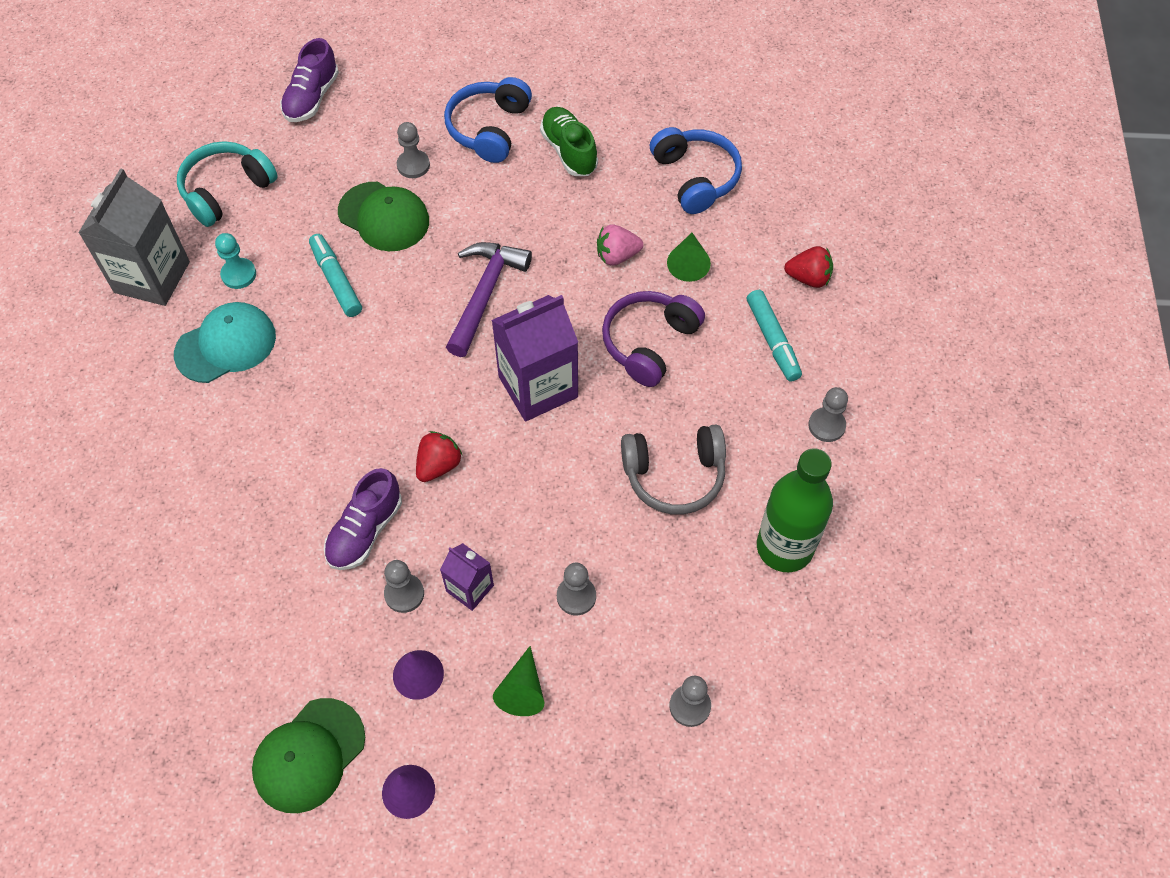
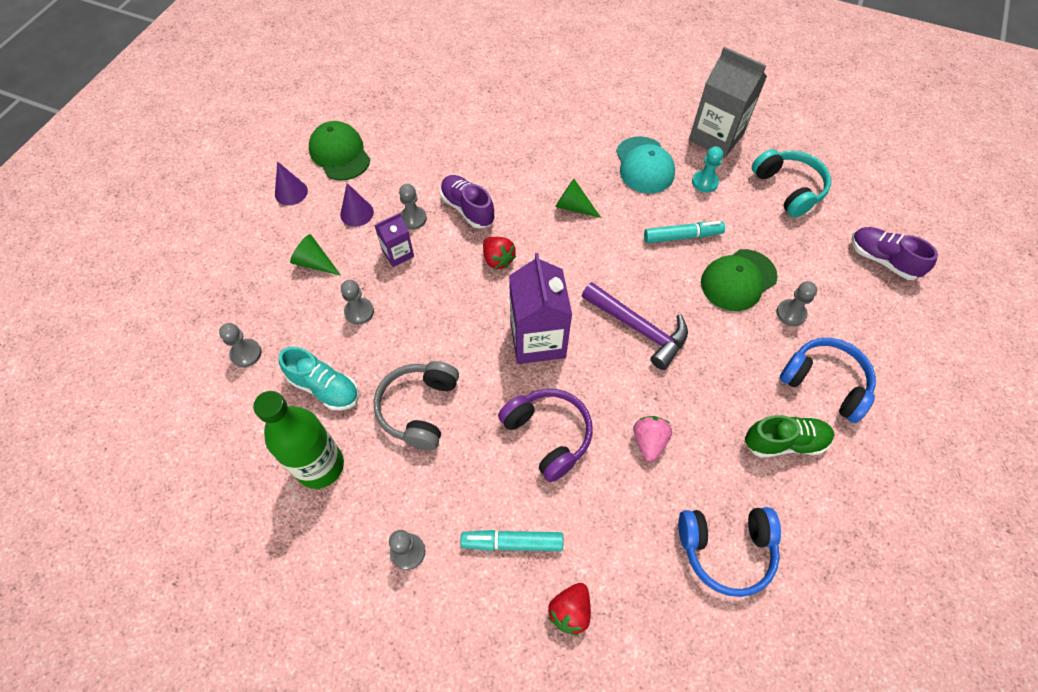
camera: 110 degrees right, 0 degrees up
(688, 263) = (622, 501): green cone -> green cone (573, 207)
(693, 588) = (324, 387): none -> turquoise shoe

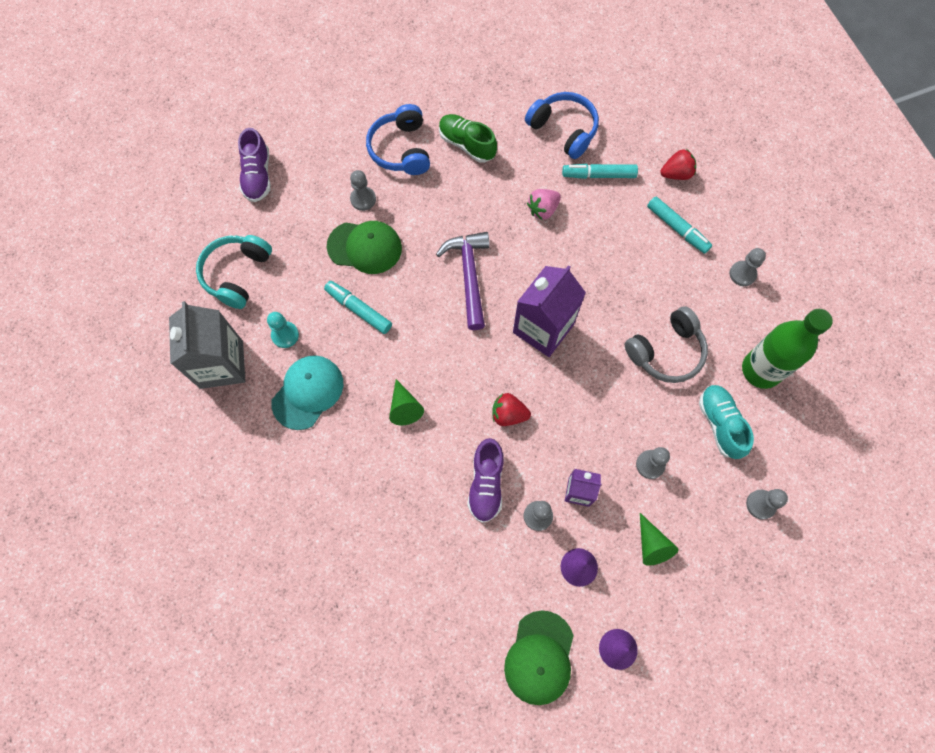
camera: 135 degrees left, 10 degrees up
(498, 260) = (508, 414): red strawberry -> red strawberry turned 90 degrees counterclockwise
(548, 435) = (599, 264): purple headphones -> none
(640, 529) = (598, 175): none -> turquoise marker

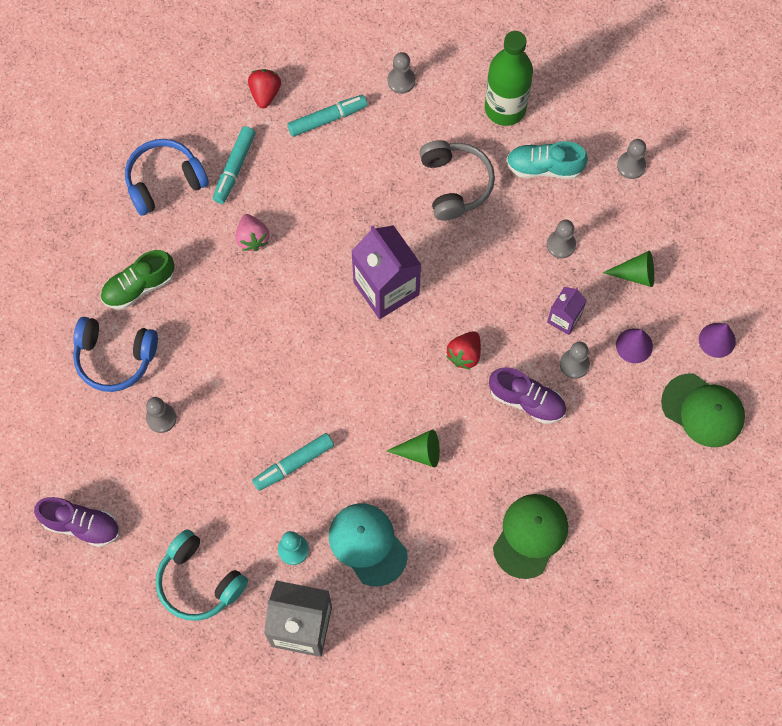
camera: 70 degrees left, 0 degrees up
(365, 247) = (221, 435): green cap -> green cap (530, 536)
(469, 276) = (299, 339): purple hammer -> none

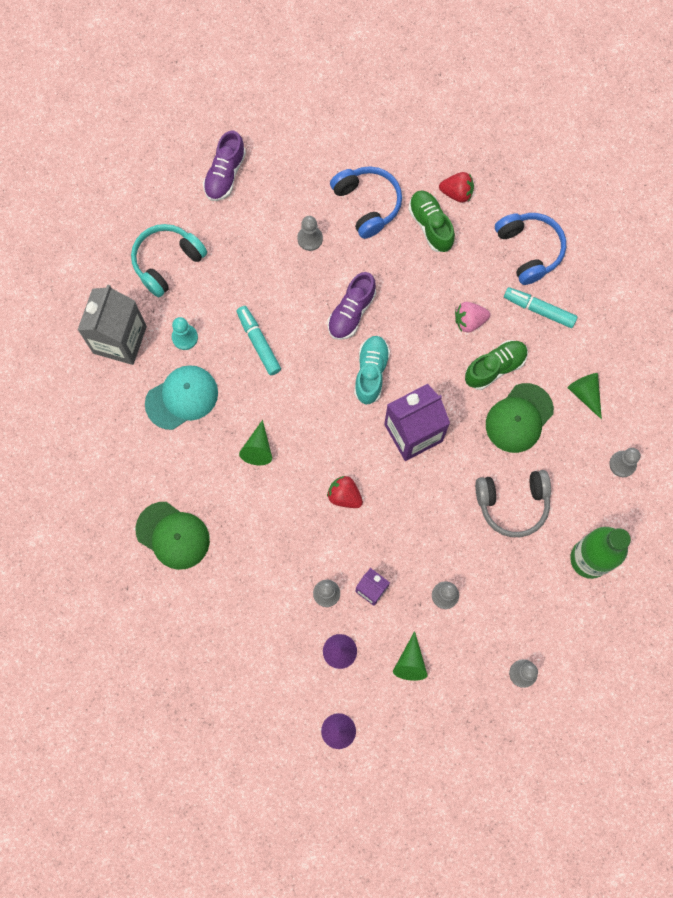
camera: 95 degrees right, 5 degrees up
(115, 357) = (367, 204): blue headphones -> blue headphones turned 135 degrees clockwise
(265, 93) = (613, 340): red strawberry -> red strawberry (457, 193)
(305, 209) = (495, 367): none -> green shoe
(327, 119) = (585, 394): turquoise marker -> green cone
(527, 400) = (296, 546): purple shoe -> purple shoe (351, 312)
(544, 167) = (525, 589): turquoise shoe -> turquoise shoe (371, 372)
(703, 410) = (271, 707): green cap -> green cap (519, 418)

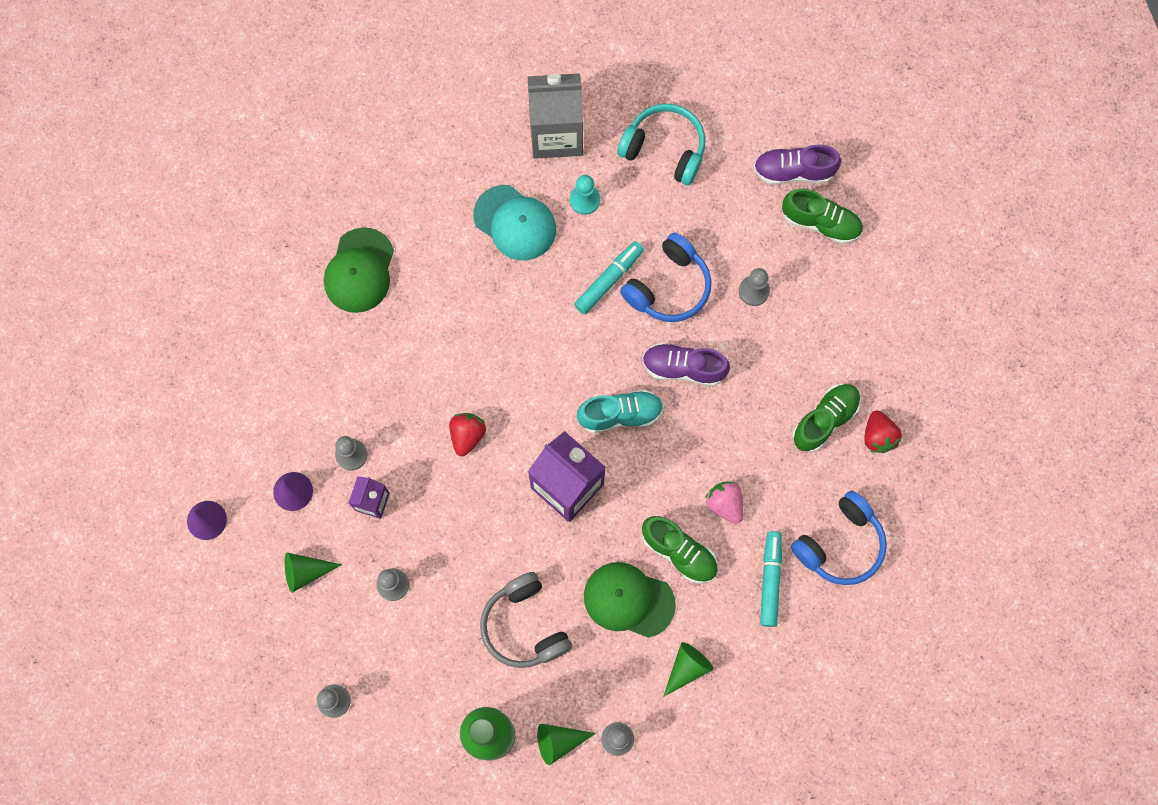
camera: 70 degrees right, 0 degrees up
(258, 448) = (487, 324): green cone -> green cone (559, 741)
(274, 170) = (820, 222): none -> green shoe
(367, 204) = (822, 339): blue headphones -> blue headphones (668, 286)

